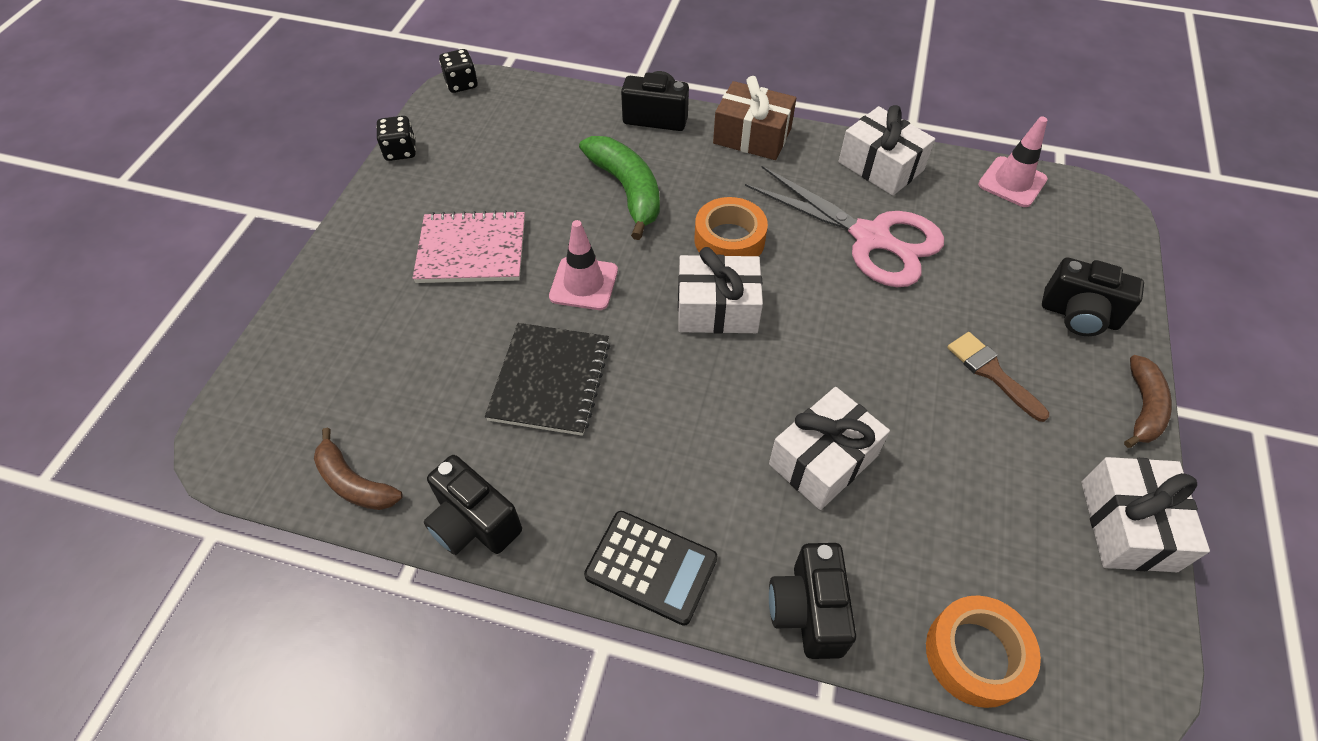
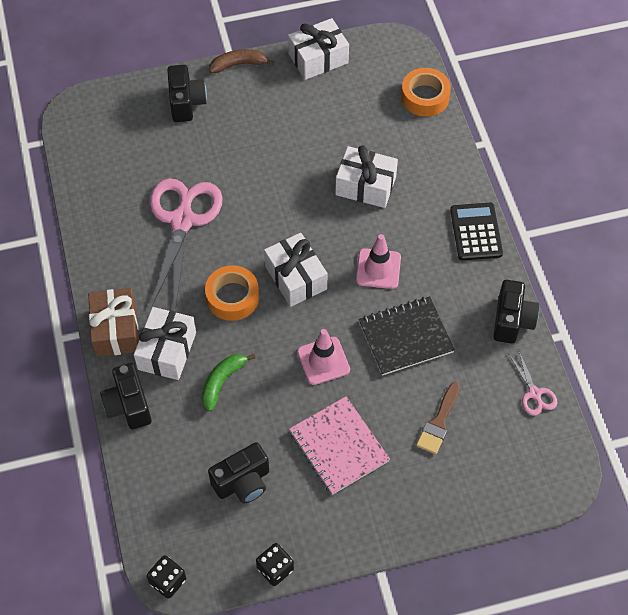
camera: 120 degrees left, 5 degrees up
(354, 483) = (534, 393): brown banana -> pink scissors
(627, 190) = (222, 382): green banana -> green banana, size x0.64
(808, 611) = (450, 162): black camera -> black camera (243, 482)
(881, 166) = (105, 239): white gift -> white gift (167, 351)
(992, 373) = (257, 131): brown brush -> brown brush (438, 422)
(1012, 182) = (80, 161): pink traffic cone -> pink traffic cone (378, 269)

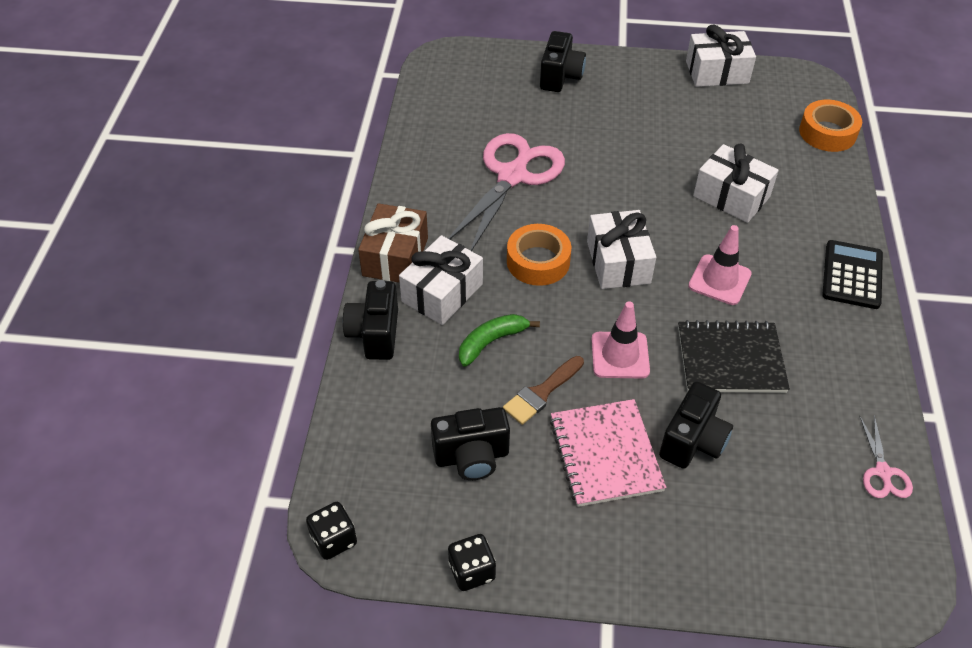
camera: 20 degrees right, 10 degrees down
(239, 64) = (629, 58): brown banana -> none
(438, 422) = (743, 466): brown brush -> brown brush (541, 392)
(512, 321) = (873, 381): black camera -> black camera (693, 441)

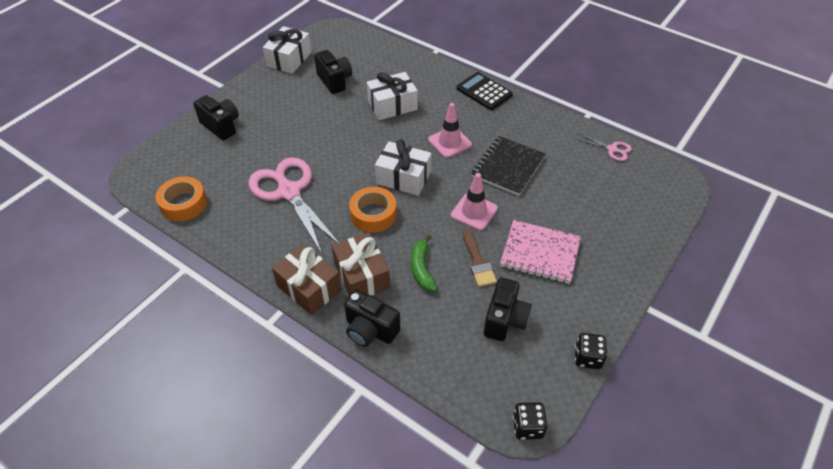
camera: 60 degrees left, 0 degrees up
(442, 293) = (361, 276): white gift -> brown gift
(693, 441) = (553, 211): black camera -> black camera (334, 81)
(827, 133) = (378, 45): orange tape -> orange tape (183, 204)

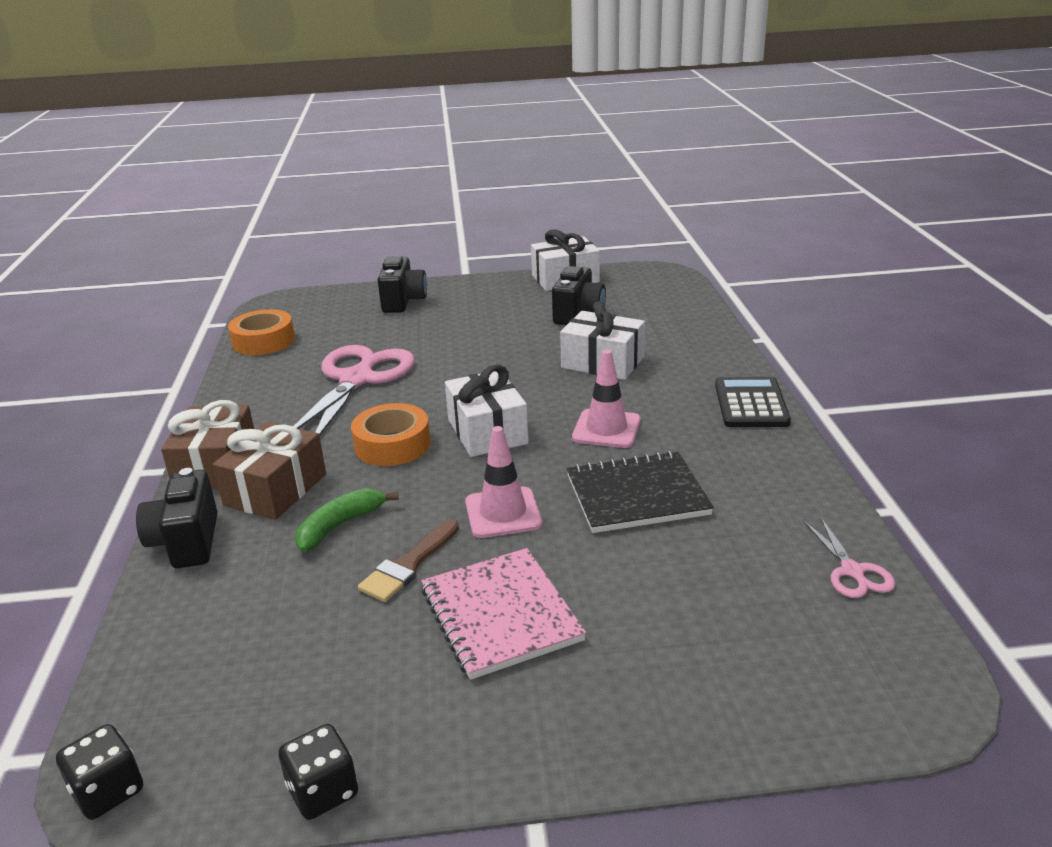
camera: 50 degrees right, 20 degrees down
(505, 320) = (318, 650): black camera -> none

